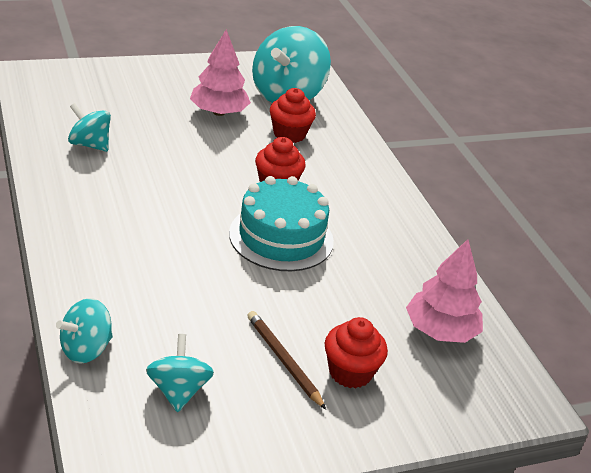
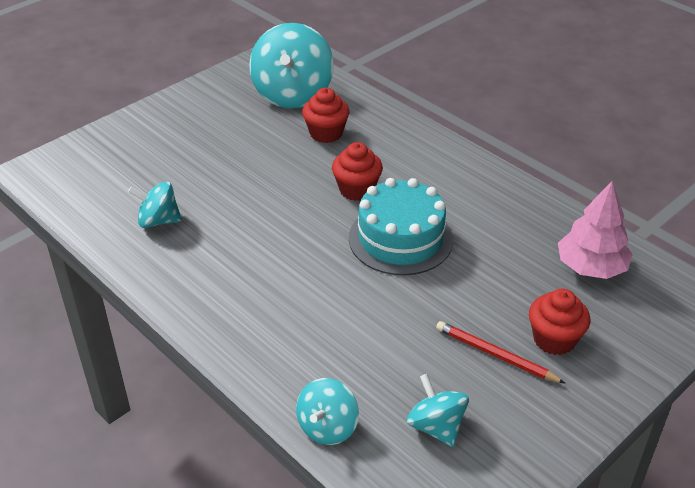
camera: 20 degrees left, 5 degrees up
(218, 112) = (247, 137): pink tree -> none
(284, 361) = (496, 355): brown pencil -> red pencil

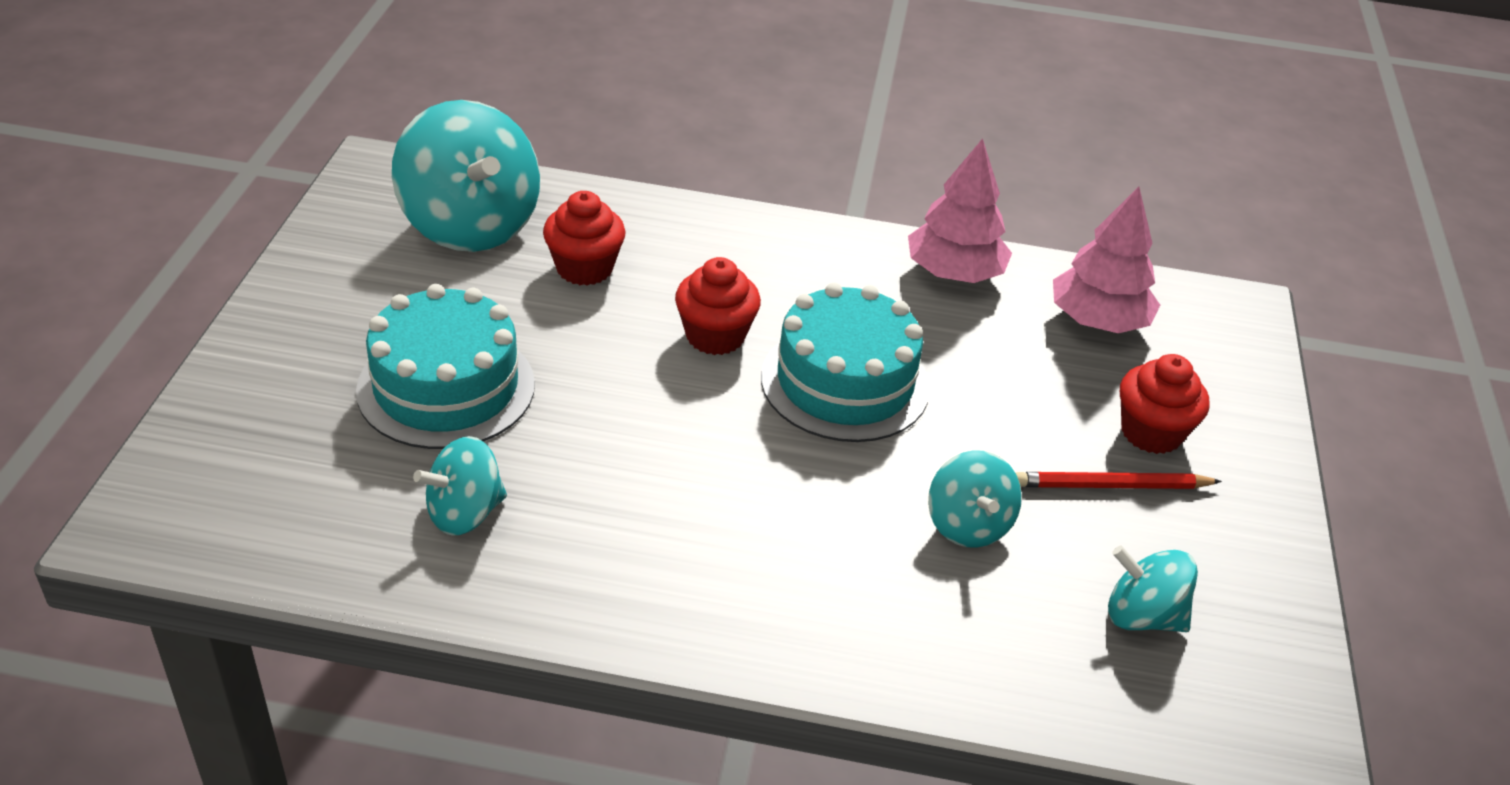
camera: 40 degrees left, 0 degrees up
(206, 163) = (446, 387): none -> turquoise cake
(327, 427) = (1024, 693): turquoise spinning top -> turquoise spinning top (967, 525)
(527, 208) = (954, 273): none -> pink tree

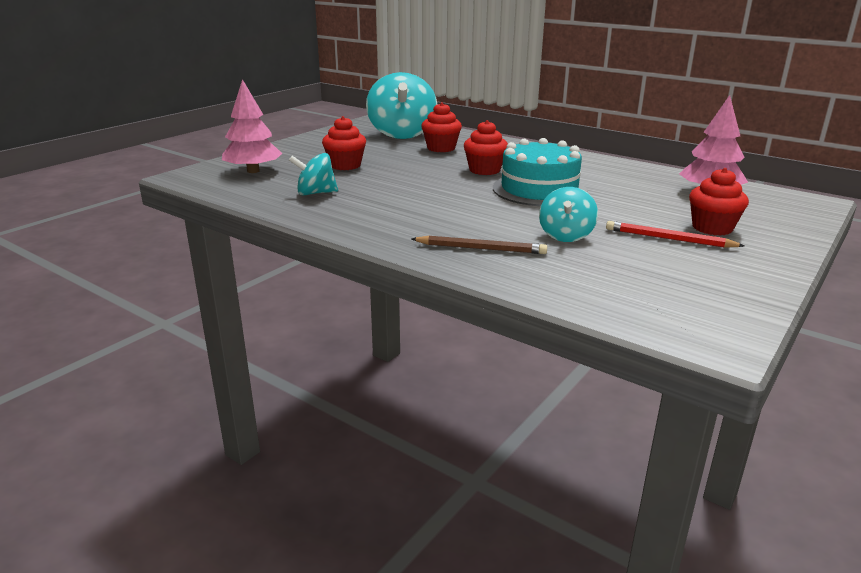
camera: 30 degrees right, 15 degrees down
(446, 387) = (345, 165): turquoise cake -> red cupcake
(867, 610) = (480, 248): none -> brown pencil
(954, 273) = (633, 171): pink tree -> pink tree (253, 171)
(1142, 616) = (648, 280): turquoise spinning top -> none

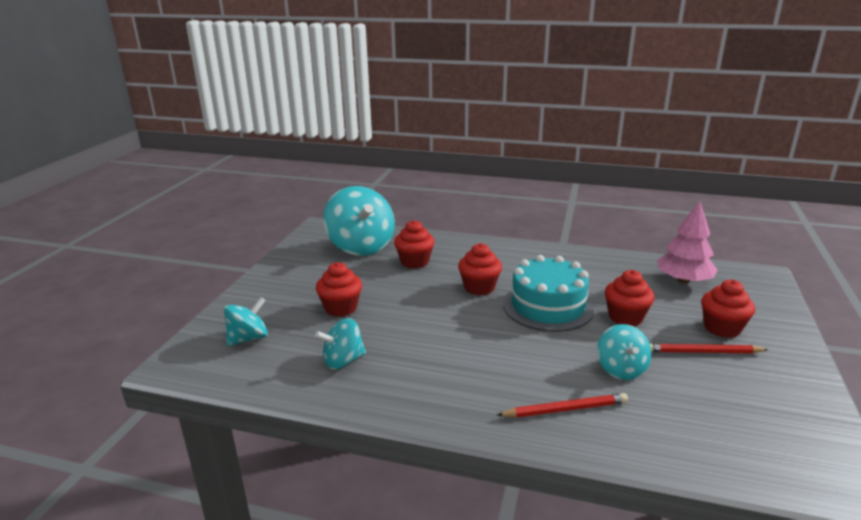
camera: 20 degrees left, 0 degrees up
(253, 171) = (248, 338): pink tree -> turquoise spinning top
(480, 248) = (565, 409): brown pencil -> red pencil
(612, 207) = (625, 317): none -> red cupcake

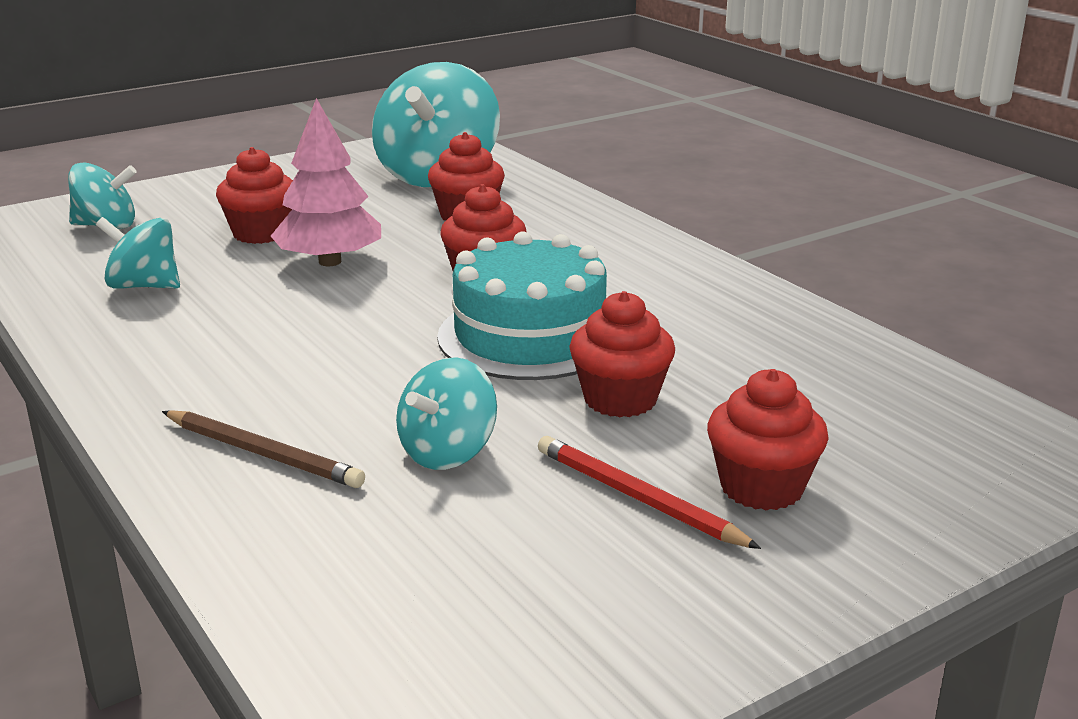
camera: 40 degrees right, 0 degrees up
(565, 409) = (262, 453): red pencil -> brown pencil
(683, 280) = (865, 398): pink tree -> pink tree (330, 262)

